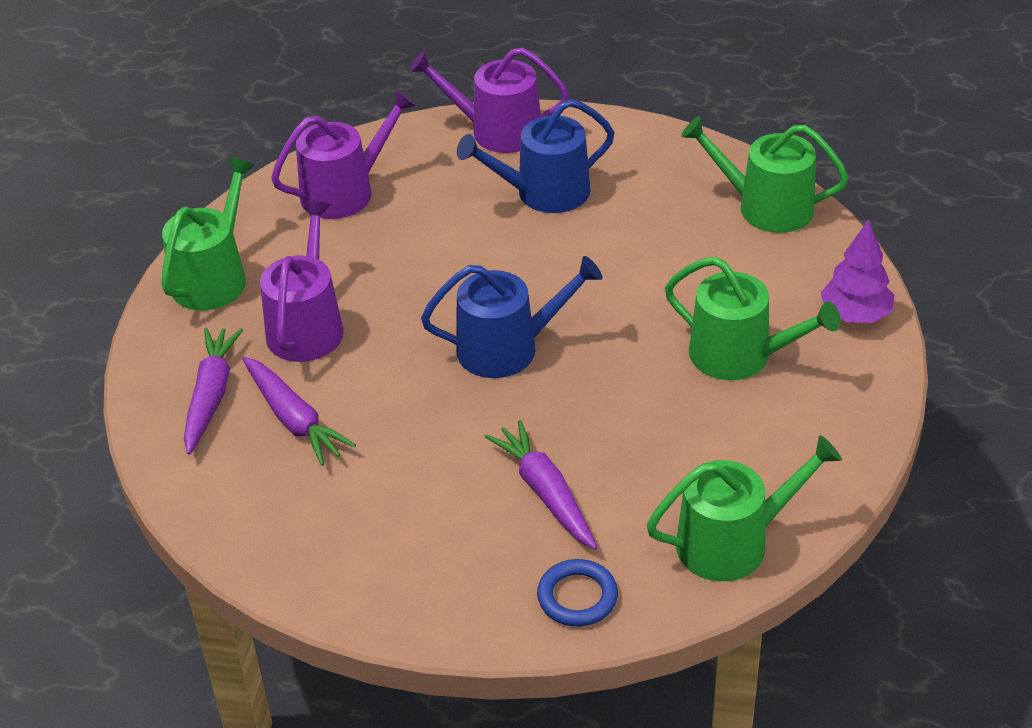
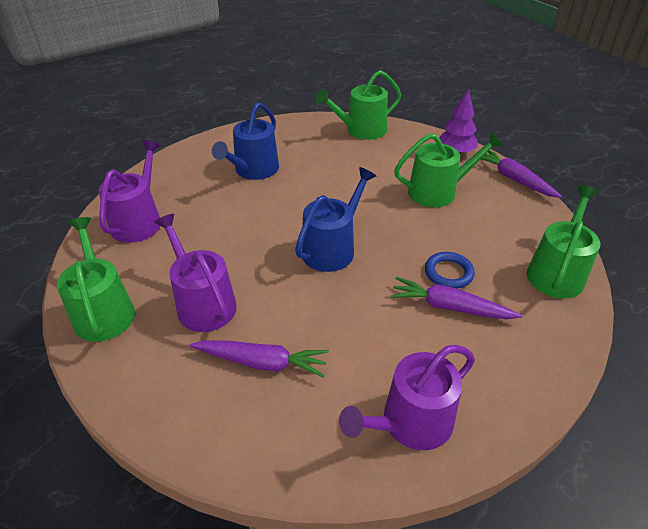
camera: 45 degrees left, 0 degrees up
(211, 395) = (187, 385): purple carrot -> purple carrot (513, 179)
(497, 131) = (193, 155): purple watering can -> purple watering can (410, 422)
(577, 597) = (540, 350): blue ring -> blue ring (448, 273)

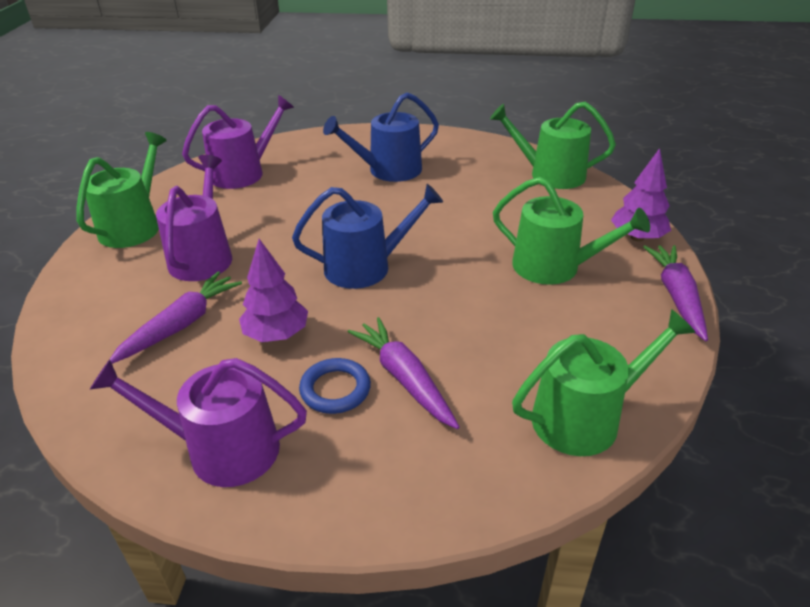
camera: 40 degrees right, 5 degrees down
(262, 362) = (181, 325): purple carrot -> purple carrot turned 105 degrees counterclockwise
(339, 327) = (277, 334): none -> purple tree
(448, 273) = (450, 348): blue ring -> blue ring (335, 389)

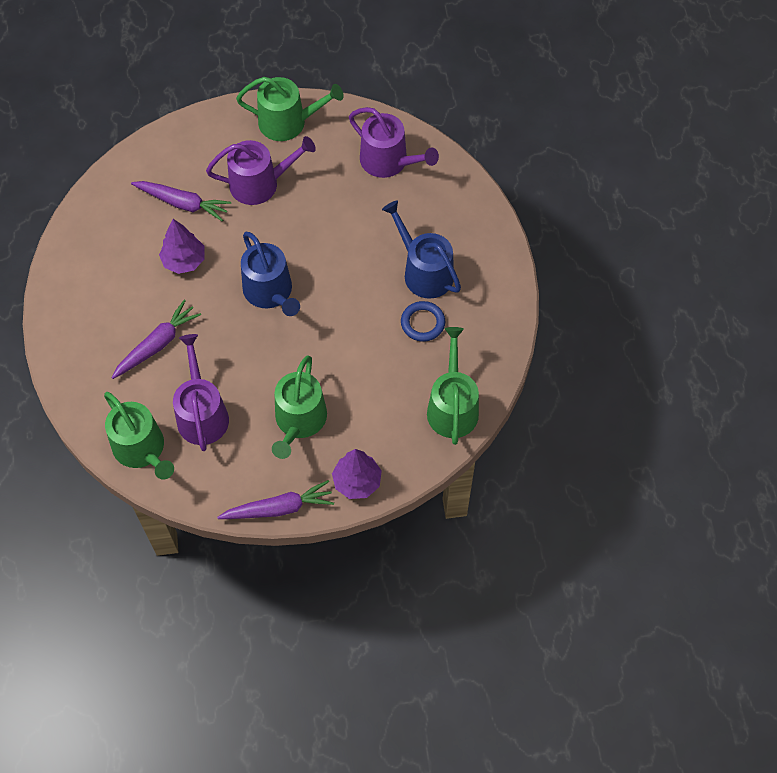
camera: 75 degrees right, 25 degrees up
(222, 449) = (86, 268): purple watering can -> purple watering can (202, 414)
(335, 389) = (141, 309): blue ring -> blue ring (422, 323)

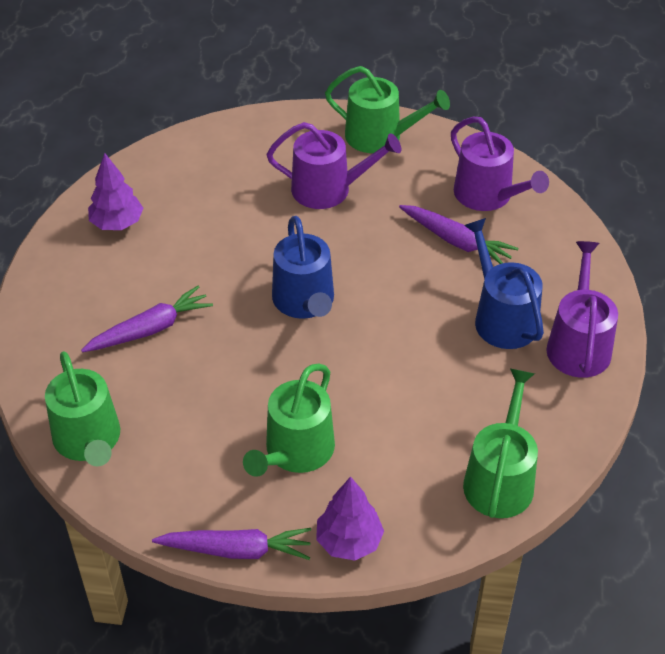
camera: 15 degrees right, 15 degrees down
(183, 203) = (232, 192): purple carrot -> purple carrot (456, 241)
(184, 261) = (213, 249): purple tree -> purple tree (117, 223)
(202, 414) = (176, 416): purple watering can -> purple watering can (578, 344)
(422, 323) = (485, 374): blue ring -> none

